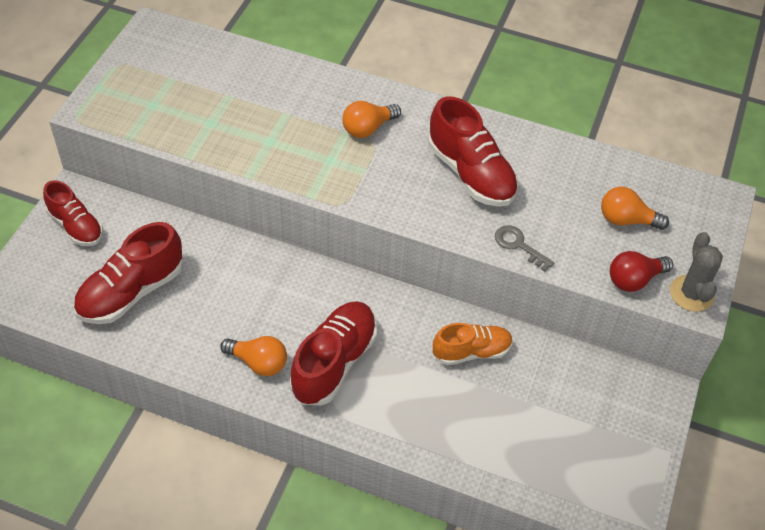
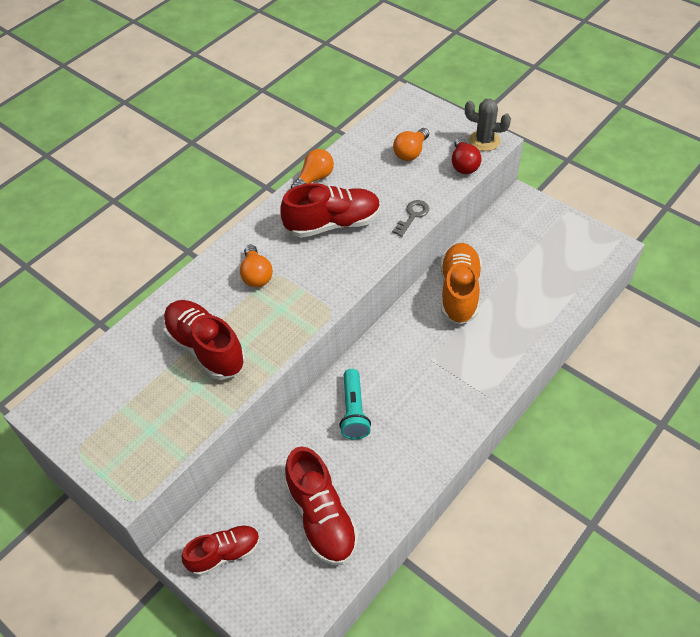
camera: 65 degrees left, 0 degrees up
(258, 362) = (428, 432): orange light bulb -> orange light bulb (314, 178)
(265, 287) = (353, 411): none -> turquoise flashlight
(334, 362) = (443, 380): red shoe -> red shoe (206, 348)
(471, 352) = (459, 292): orange shoe -> orange shoe, size x1.53
(518, 245) = (413, 216): grey key -> grey key turned 150 degrees clockwise

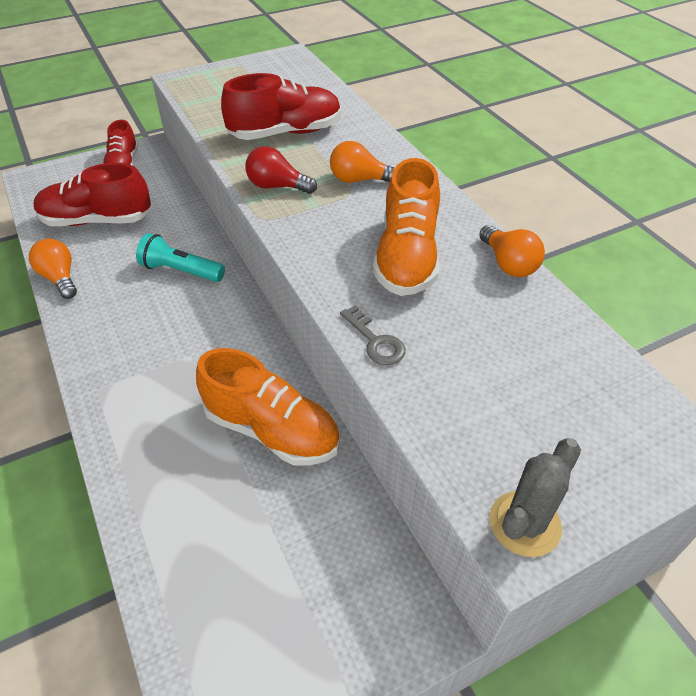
camera: 110 degrees right, 5 degrees down
(333, 224) = (407, 257): red shoe -> orange shoe
(411, 152) = (529, 392): orange light bulb -> orange light bulb (60, 278)
(464, 164) = (465, 457): red light bulb -> red light bulb (277, 186)

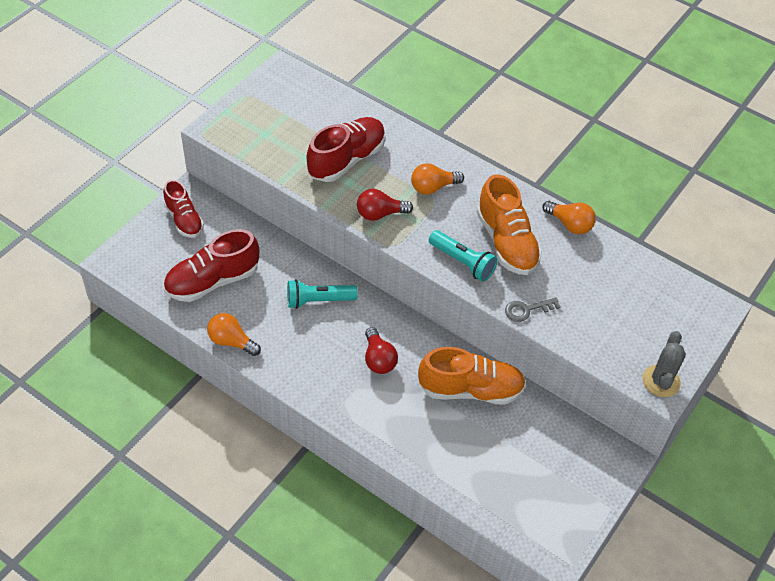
camera: 30 degrees left, 5 degrees up
(191, 352) = (378, 359): none -> red light bulb
(332, 260) = (462, 262): none -> turquoise flashlight
(375, 341) = (527, 310): grey key -> grey key turned 135 degrees clockwise

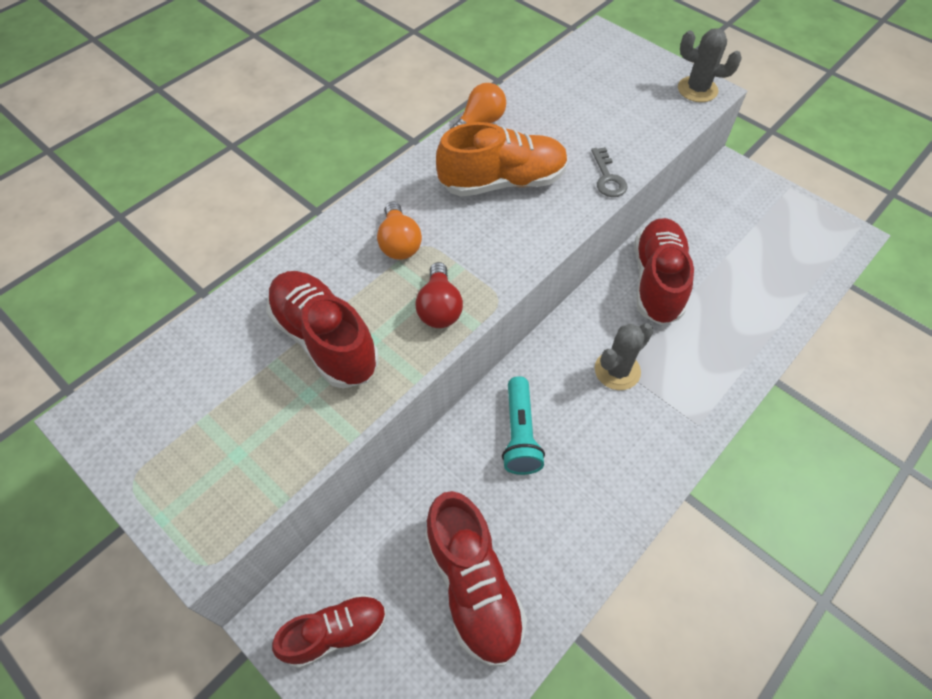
camera: 80 degrees left, 5 degrees up
(231, 341) = (590, 560): orange light bulb -> none
(378, 359) = (617, 370): red light bulb -> grey cactus
(462, 262) = (532, 228): turquoise flashlight -> none
(470, 389) = (657, 281): orange shoe -> red shoe

